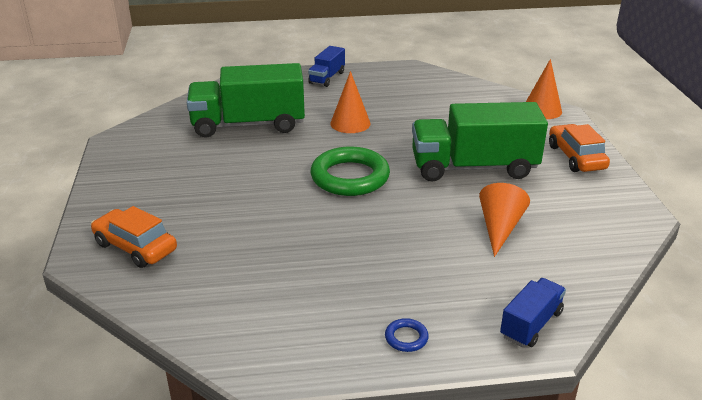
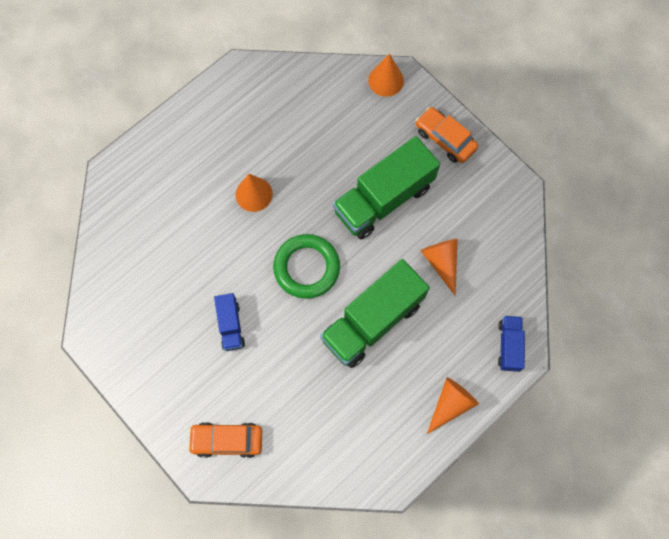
camera: 35 degrees left, 40 degrees up
(248, 125) = (175, 247): green truck -> green truck (372, 321)
(327, 78) = (180, 131): blue truck -> blue truck (230, 325)
(406, 338) = (450, 404): blue ring -> orange cone

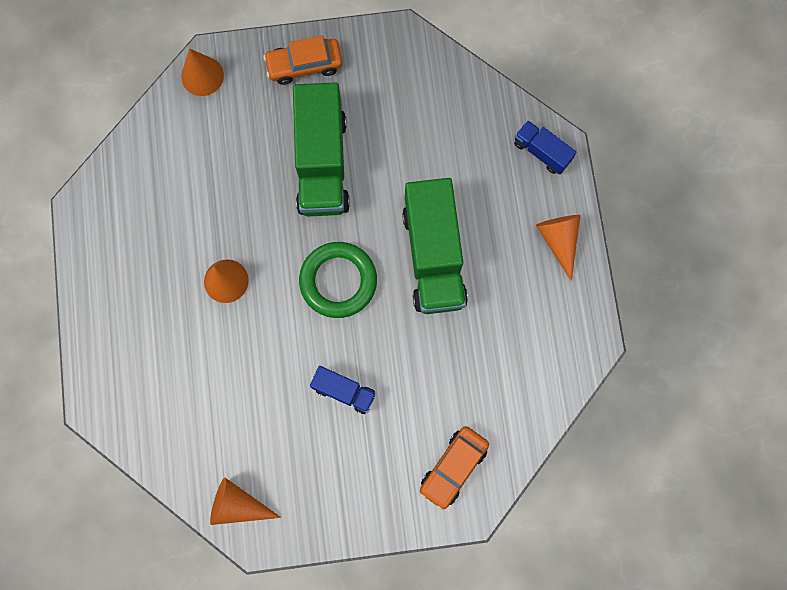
camera: 55 degrees left, 5 degrees up
(441, 262) = (422, 155): orange cone -> orange cone (238, 505)

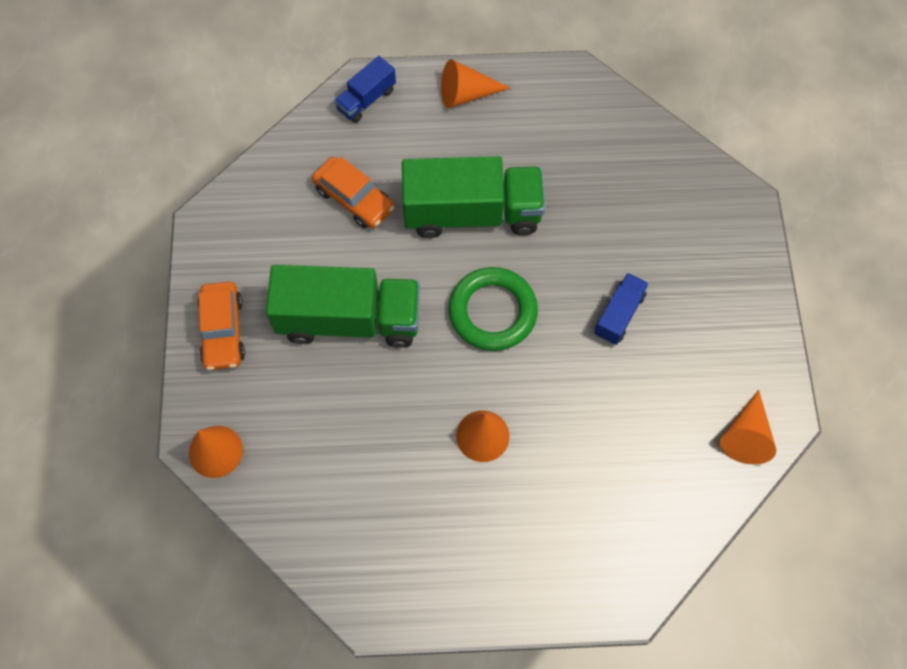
camera: 85 degrees left, 10 degrees down
(453, 467) = (703, 213): orange car -> orange car (354, 199)

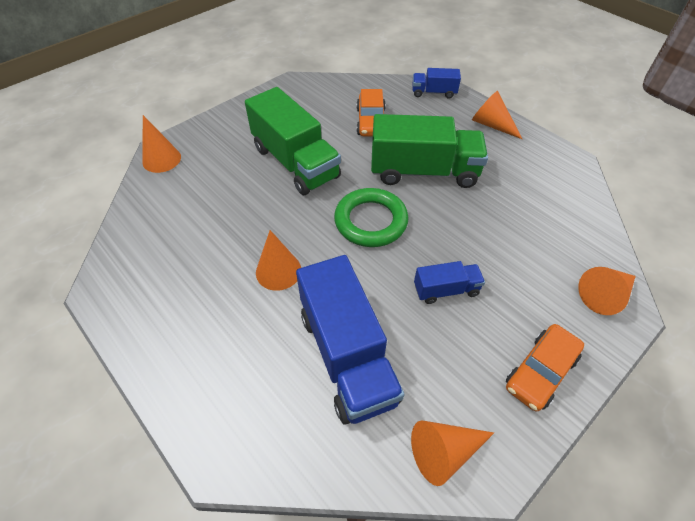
camera: 50 degrees right, 15 degrees down
(223, 331) = (238, 121): orange car -> orange car (540, 372)
(472, 213) = (423, 171): green truck -> green truck turned 45 degrees counterclockwise
(616, 442) = (347, 356): none -> blue truck
(721, 203) = (604, 295): none -> orange cone

